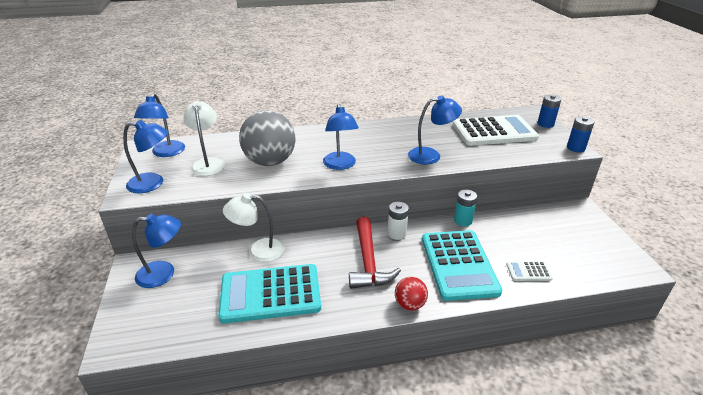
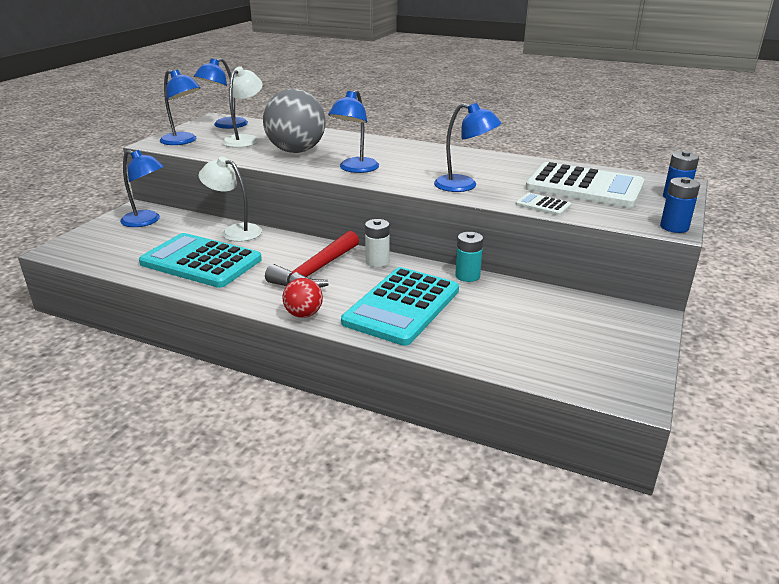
camera: 35 degrees right, 5 degrees down
(528, 271) = (473, 341): white calculator -> white calculator (543, 205)

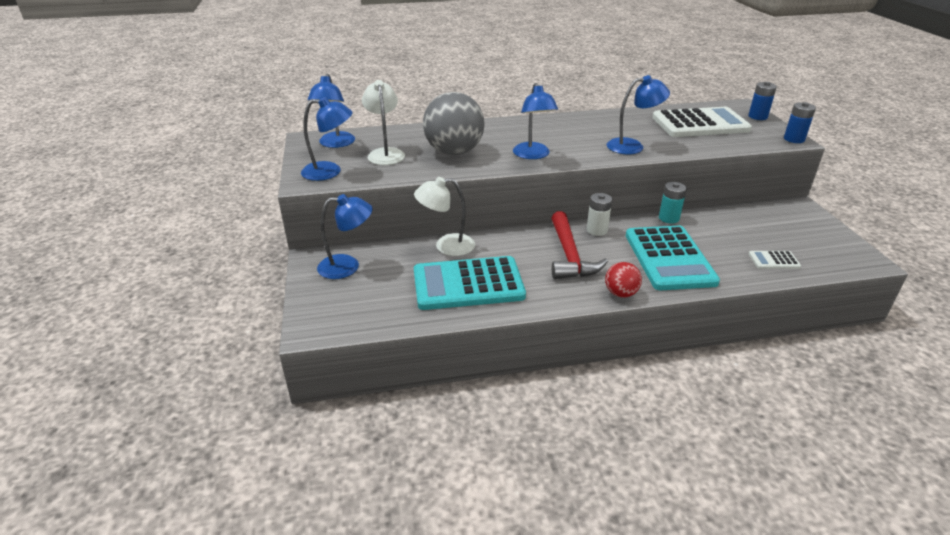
camera: 35 degrees left, 5 degrees up
(543, 205) = (704, 146): white calculator -> white calculator (774, 260)

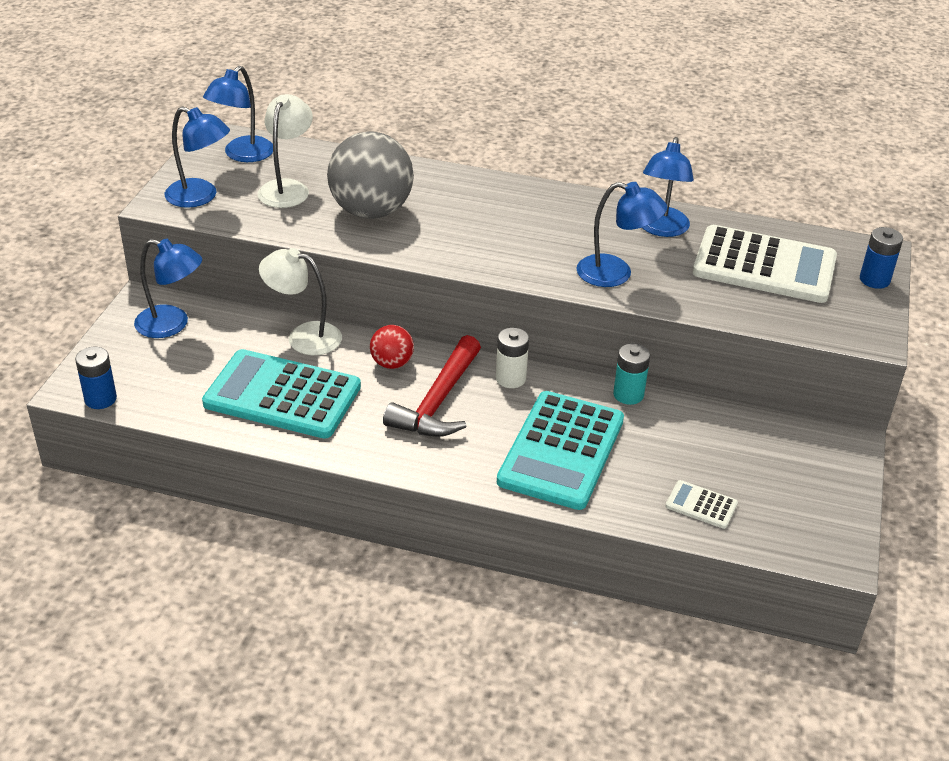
camera: 25 degrees right, 5 degrees up
(533, 155) = (465, 247): blue lamp -> blue lamp (661, 229)
(620, 293) = (447, 473): red ball -> red ball (392, 363)
(794, 139) = (875, 336): blue battery -> blue battery (100, 399)

